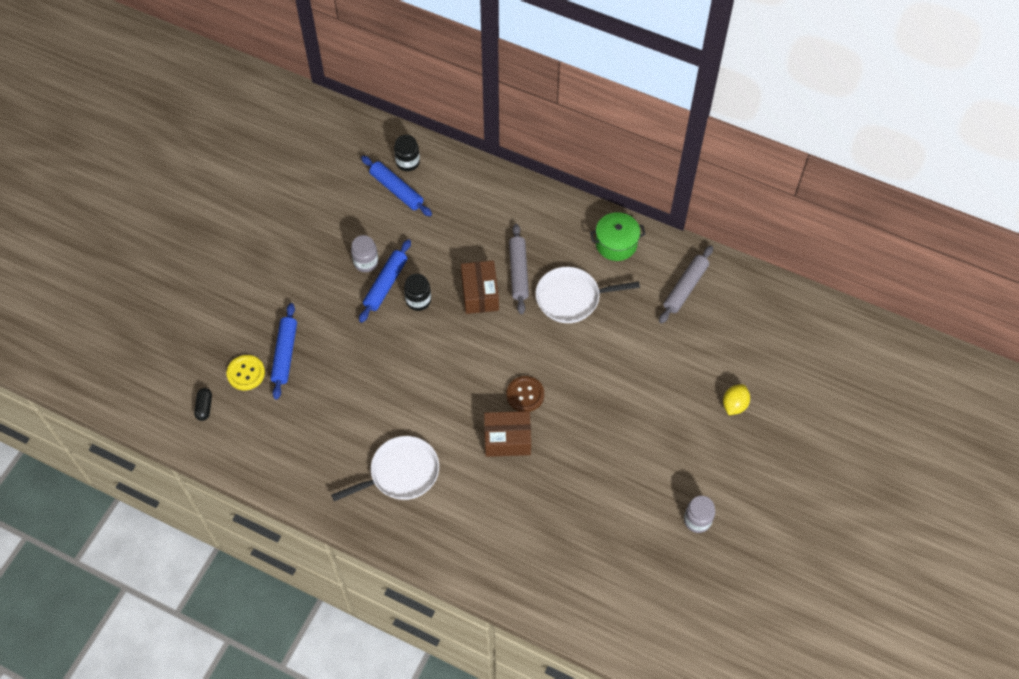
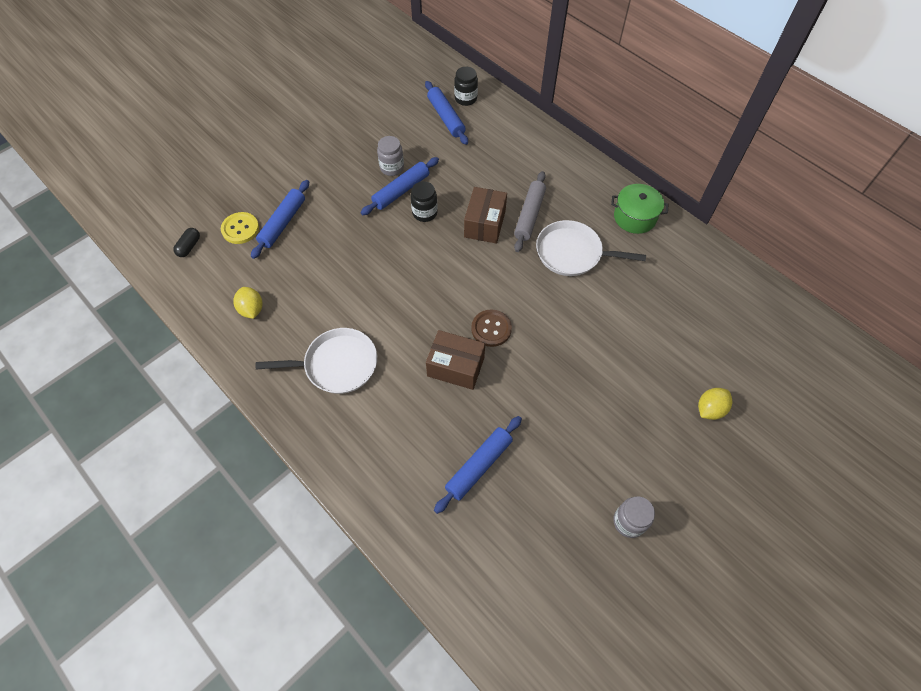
camera: 20 degrees right, 0 degrees up
(297, 448) = (251, 309): none -> yellow lemon
(561, 518) = (479, 466): none -> blue rolling pin
(685, 288) = (692, 277): grey rolling pin -> none

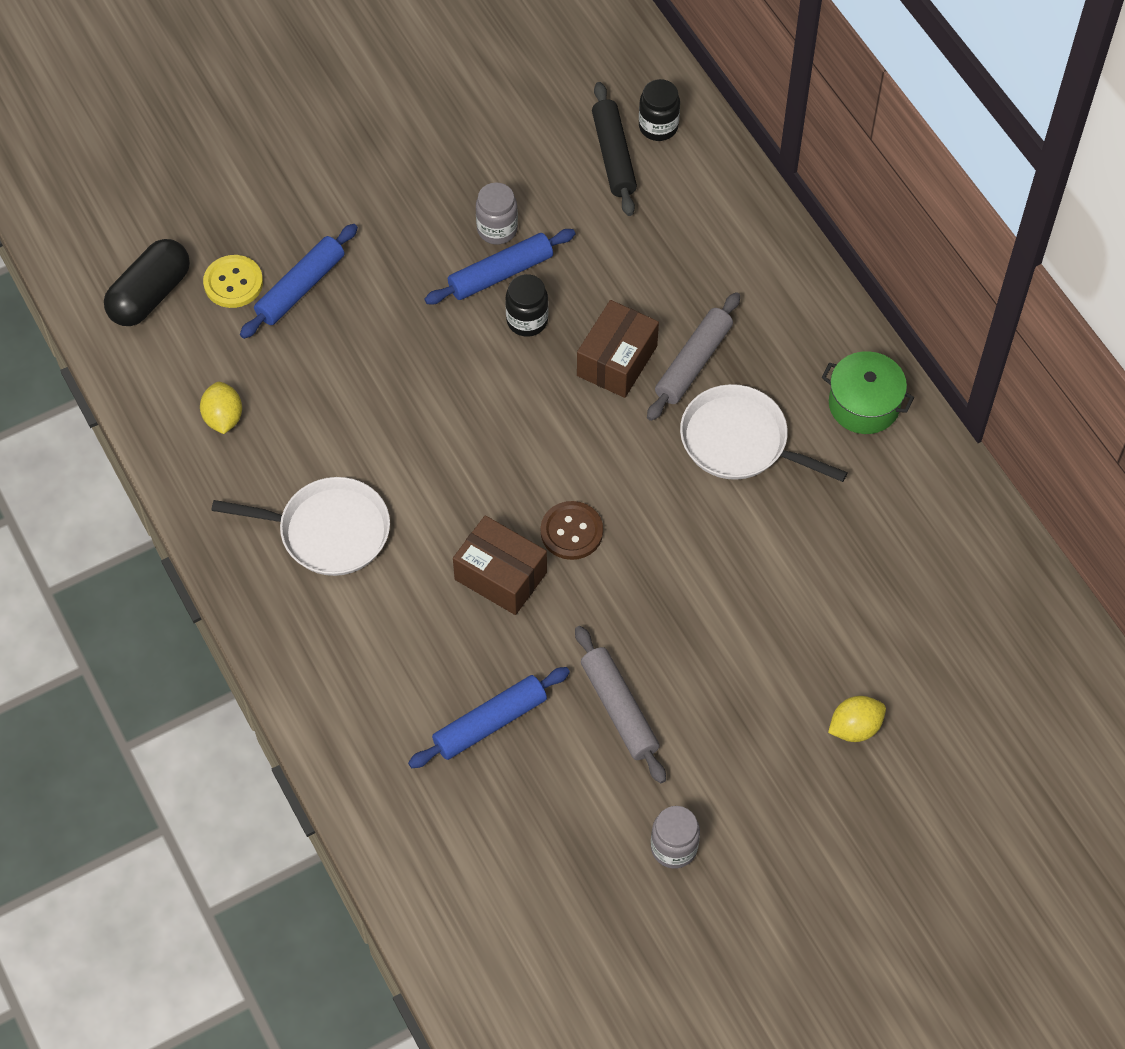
camera: 15 degrees right, 0 degrees up
(189, 246) = (150, 295): black capsule -> black capsule, size x1.96
(446, 117) = (613, 156): blue rolling pin -> black rolling pin
(559, 435) = (619, 709): none -> grey rolling pin

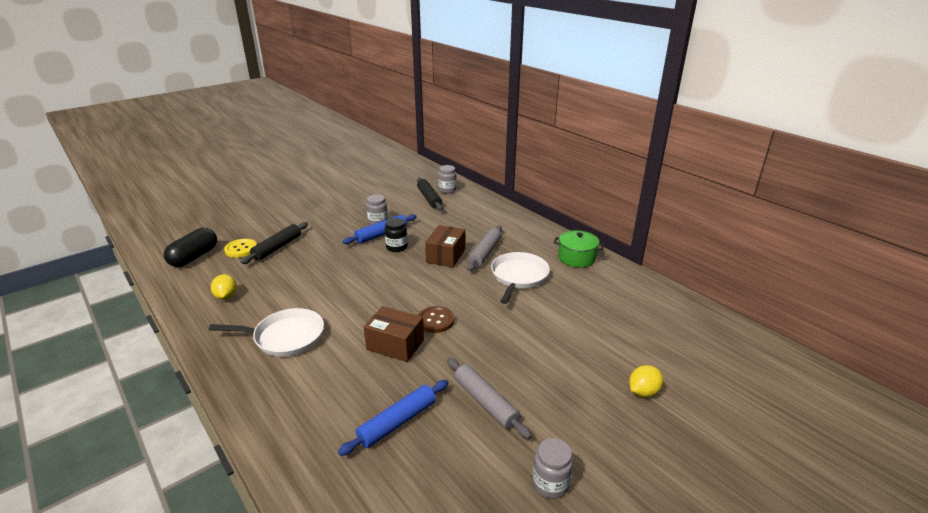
camera: 10 degrees left, 30 degrees down
(300, 287) = (277, 247): blue rolling pin -> black rolling pin
(658, 126) = (447, 190): black jar -> grey jar
(739, 441) = (518, 276): white pan -> white pan turned 90 degrees clockwise

